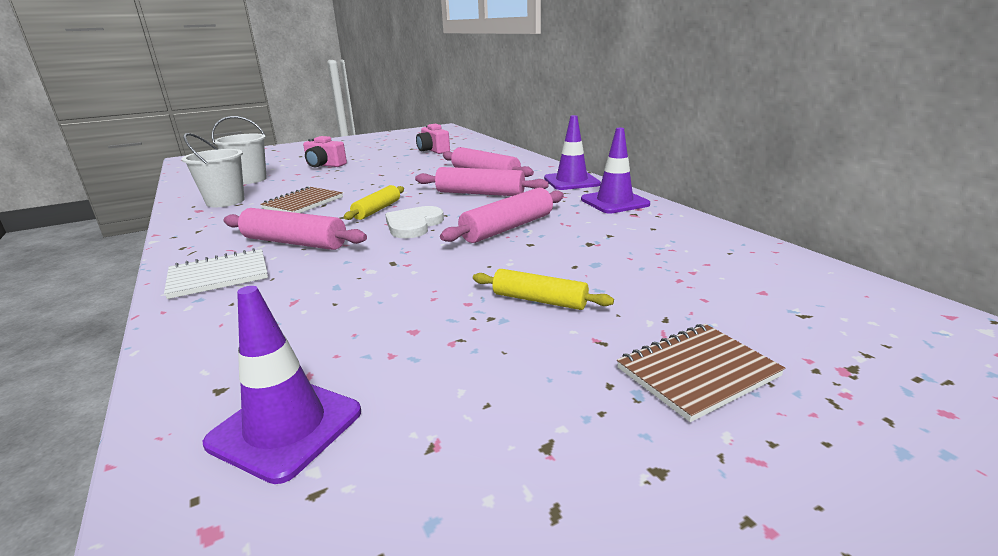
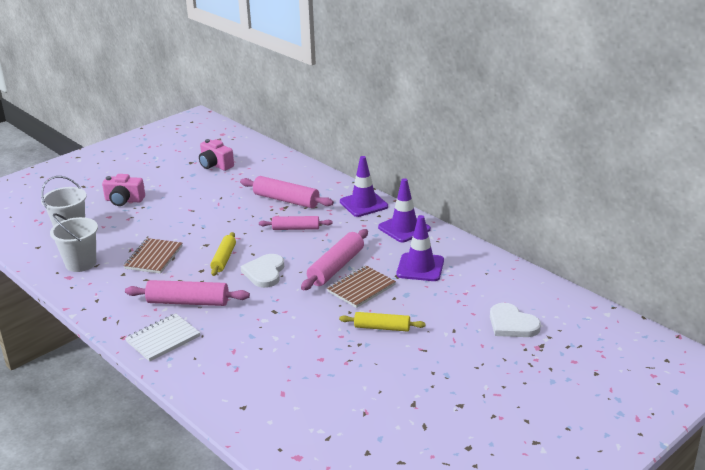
camera: 15 degrees left, 5 degrees up
(285, 427) = (293, 417): purple traffic cone -> purple traffic cone (420, 267)
(480, 193) = (296, 228): pink rolling pin -> pink rolling pin, size x0.65
(697, 372) = (472, 359): brown notebook -> brown notebook (361, 288)
(781, 323) = (512, 324): none -> white heart

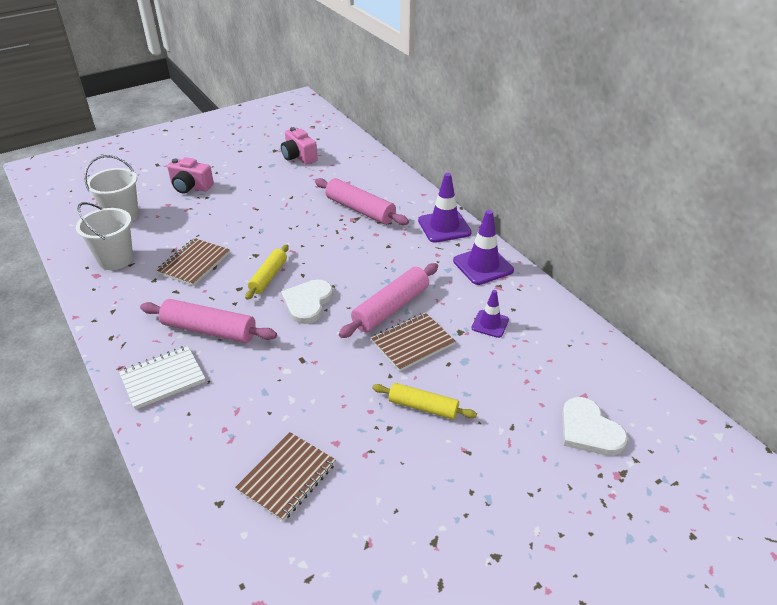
camera: 10 degrees right, 10 degrees up
(290, 384) = (287, 477): none -> brown notebook
(296, 228) = (360, 248): pink rolling pin -> none
(420, 267) = (490, 324): purple traffic cone -> purple traffic cone, size x0.61

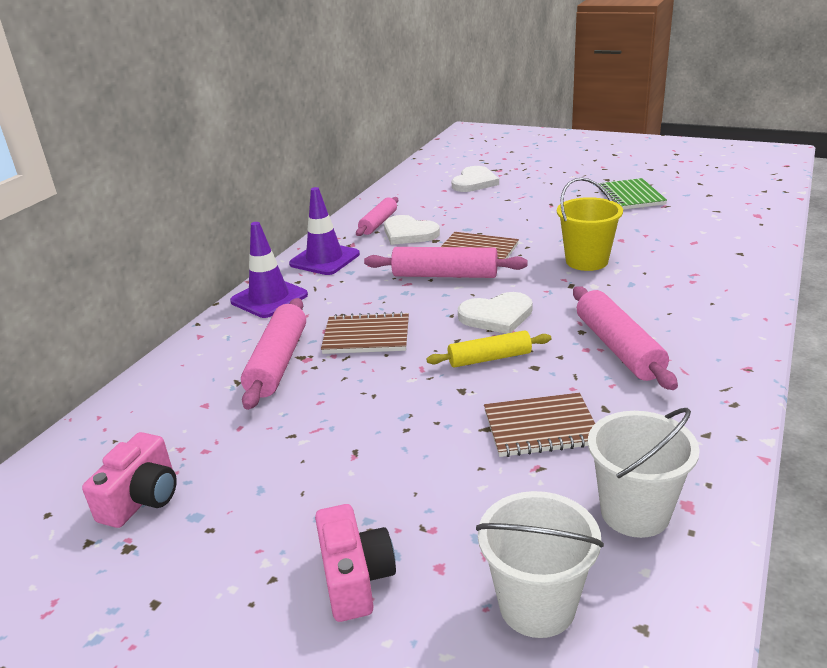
camera: 120 degrees left, 10 degrees down
(163, 378) = (710, 336): white notebook -> none
(287, 477) = (677, 242): brown notebook -> brown notebook (366, 336)
(325, 392) = (586, 261): none -> yellow bucket
(422, 534) = (631, 196): none -> green notebook
(423, 407) = (537, 226): yellow rolling pin -> none
(490, 324) = (409, 233): purple traffic cone -> white heart
(531, 317) = (378, 223): none -> pink rolling pin

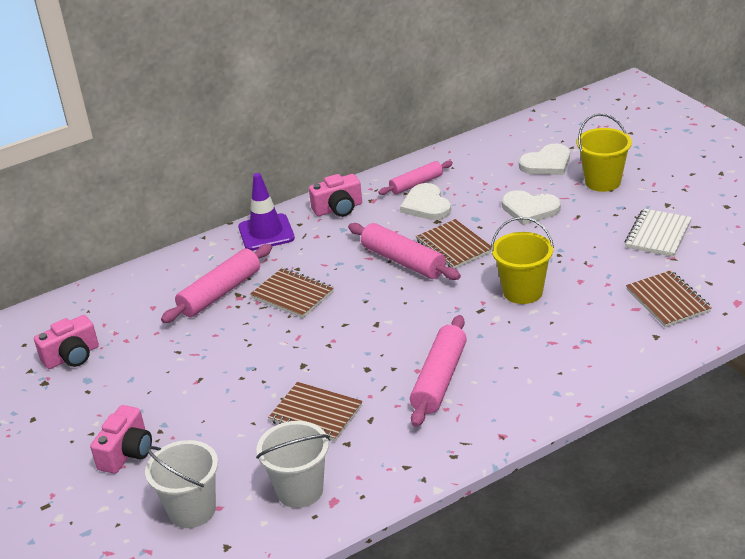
camera: 35 degrees right, 5 degrees up
(324, 259) = (338, 209): purple traffic cone -> pink camera
(489, 358) = (347, 349): yellow rolling pin -> none
(497, 316) = (394, 315): white heart -> white heart (530, 209)
(536, 180) = (602, 182): none -> yellow bucket
(631, 196) = (658, 234): green notebook -> white notebook
(708, 230) = (668, 301): none -> brown notebook

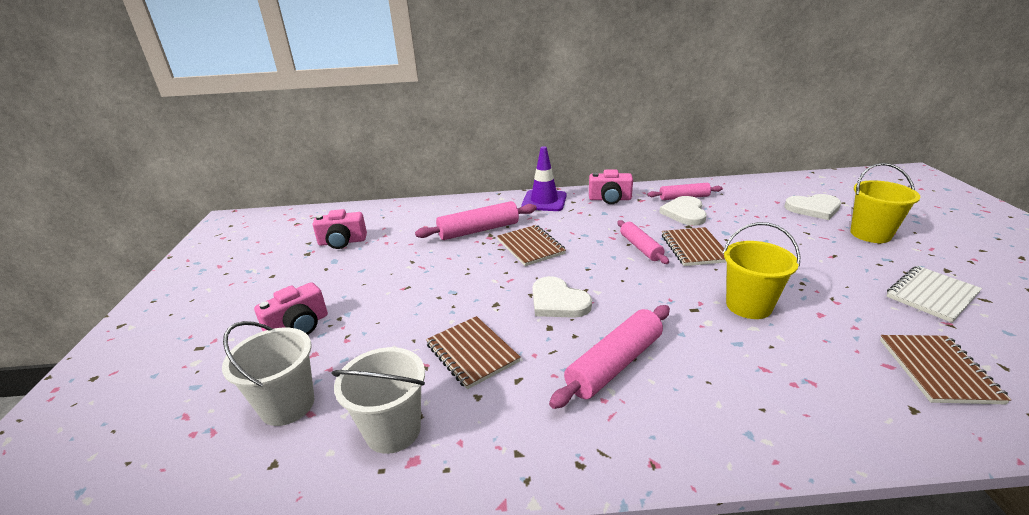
camera: 25 degrees right, 5 degrees down
(403, 261) = (640, 247): pink rolling pin -> pink rolling pin, size x0.65
(530, 209) = (783, 238): white heart -> white heart (558, 301)

